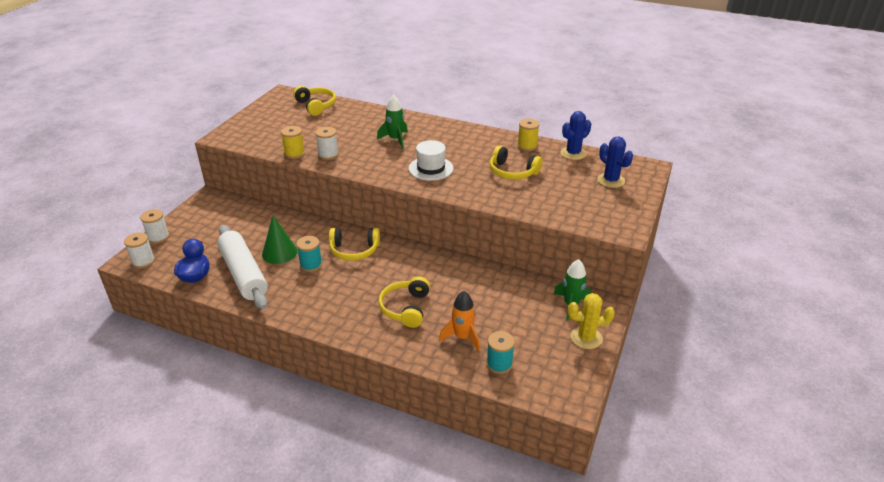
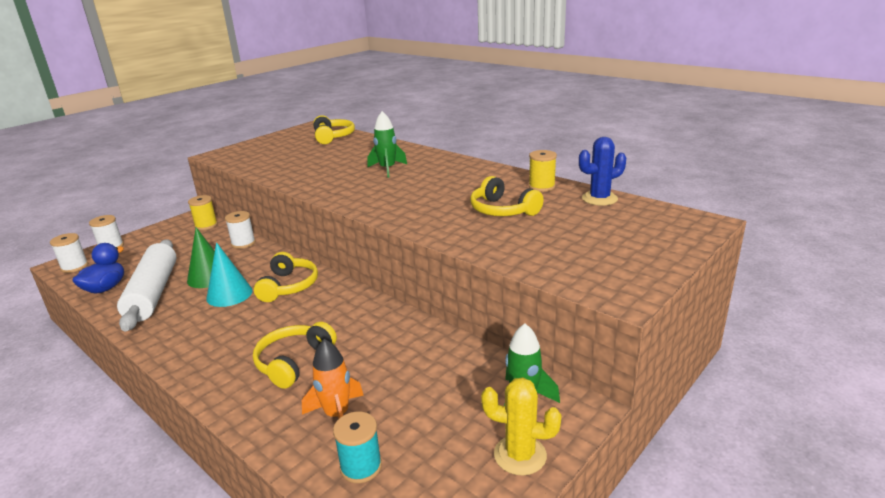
camera: 20 degrees right, 10 degrees down
(294, 154) = (269, 173): yellow spool -> yellow spool (206, 225)
(311, 265) = (229, 294): turquoise spool -> turquoise cone
(328, 155) = (302, 176): white spool -> white spool (243, 243)
(354, 250) = (289, 286): yellow headphones -> yellow headphones turned 105 degrees counterclockwise
(431, 168) = (403, 198): white hat -> none
(611, 180) = (636, 232): blue cactus -> none

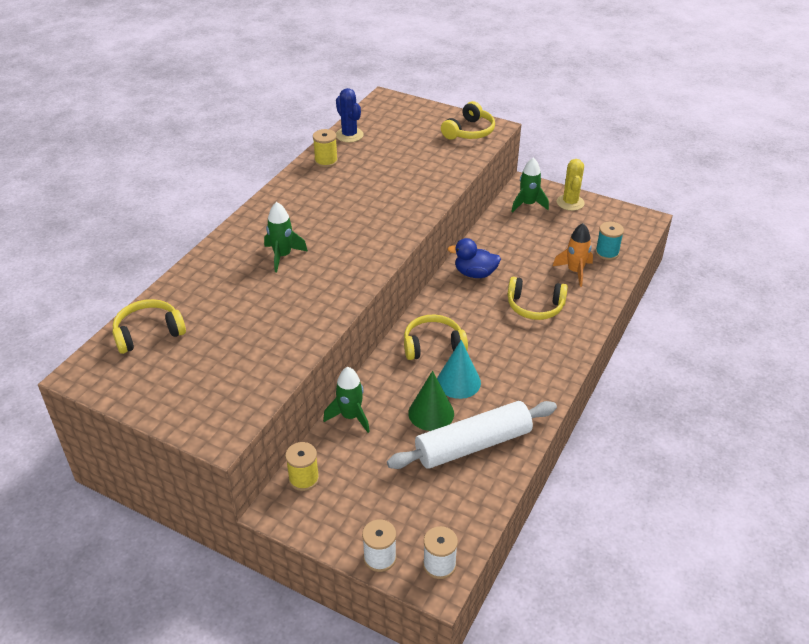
camera: 105 degrees left, 15 degrees up
(105, 288) = (476, 495): blue duck -> blue duck (475, 273)
(243, 243) = (350, 416): white spool -> green rocket
(502, 210) = (380, 176): yellow headphones -> yellow headphones (469, 131)

